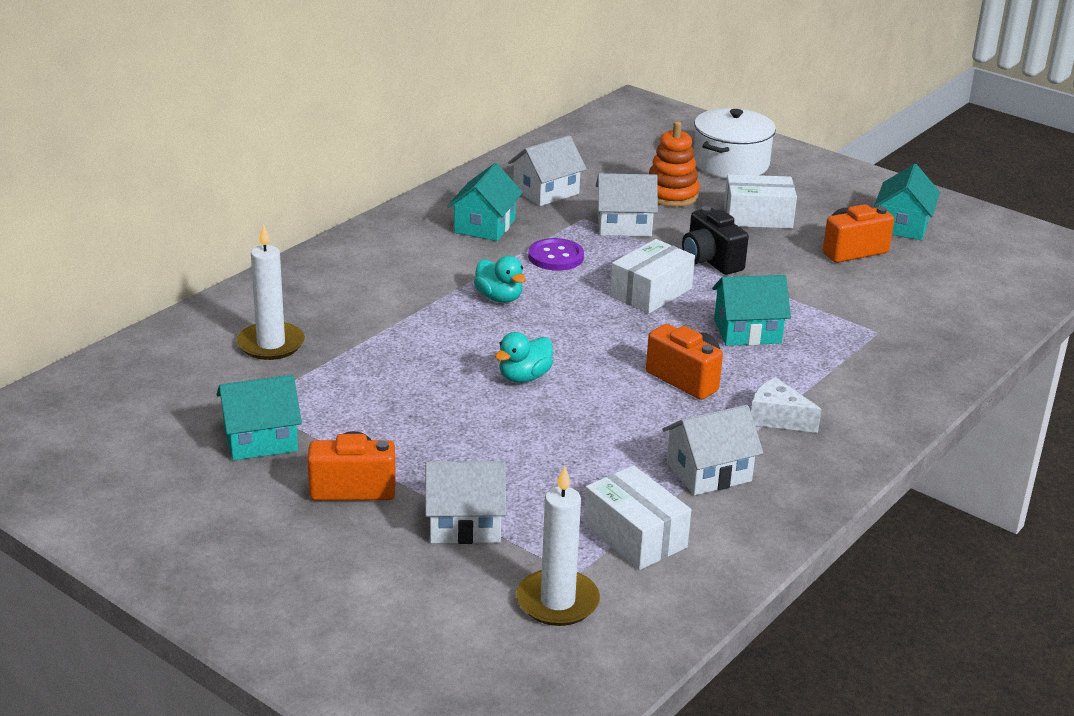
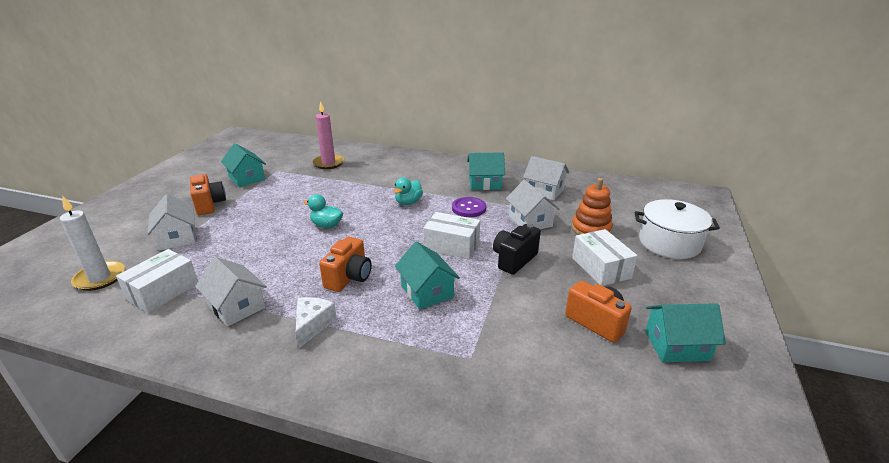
camera: 70 degrees right, 0 degrees up
(271, 344) = (328, 163): white candle -> pink candle

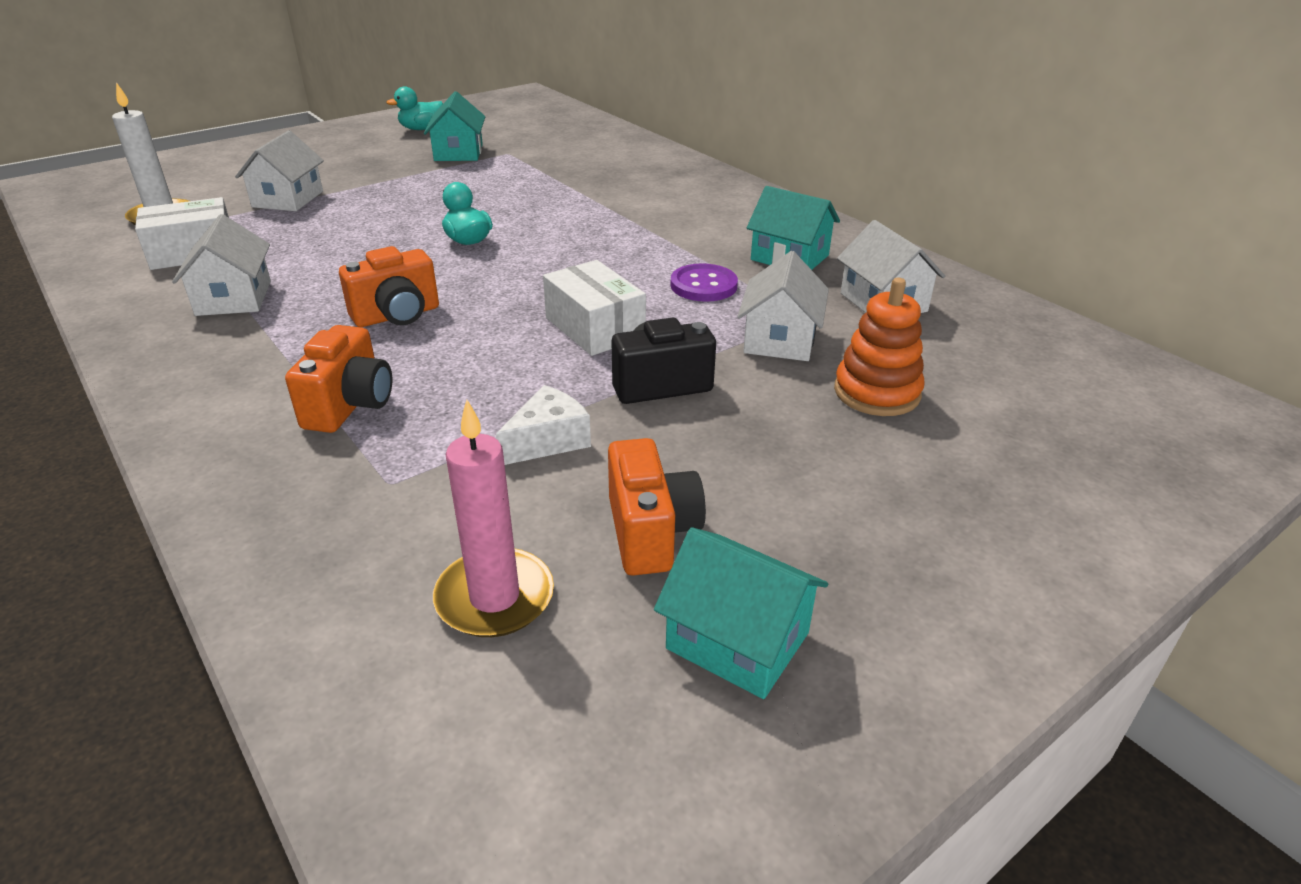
camera: 35 degrees right, 5 degrees up
(209, 205) = (372, 172): orange camera -> orange camera (350, 406)
(313, 325) = (276, 353): white cheese -> white cheese (548, 440)
(328, 163) = (589, 161): pink candle -> pink candle (494, 597)
(408, 202) = (622, 247): turquoise duck -> turquoise duck (421, 129)
(427, 291) = (465, 374): turquoise house -> none
(601, 268) = (794, 458): white box -> none
(669, 243) = (1013, 477): white pot -> none

